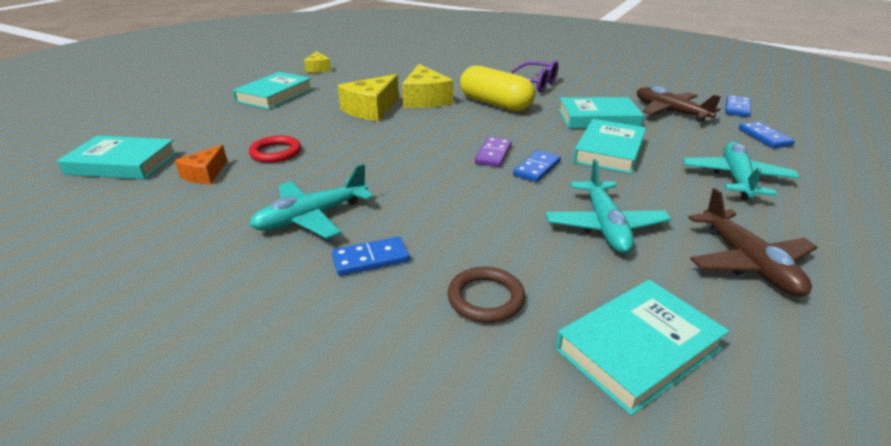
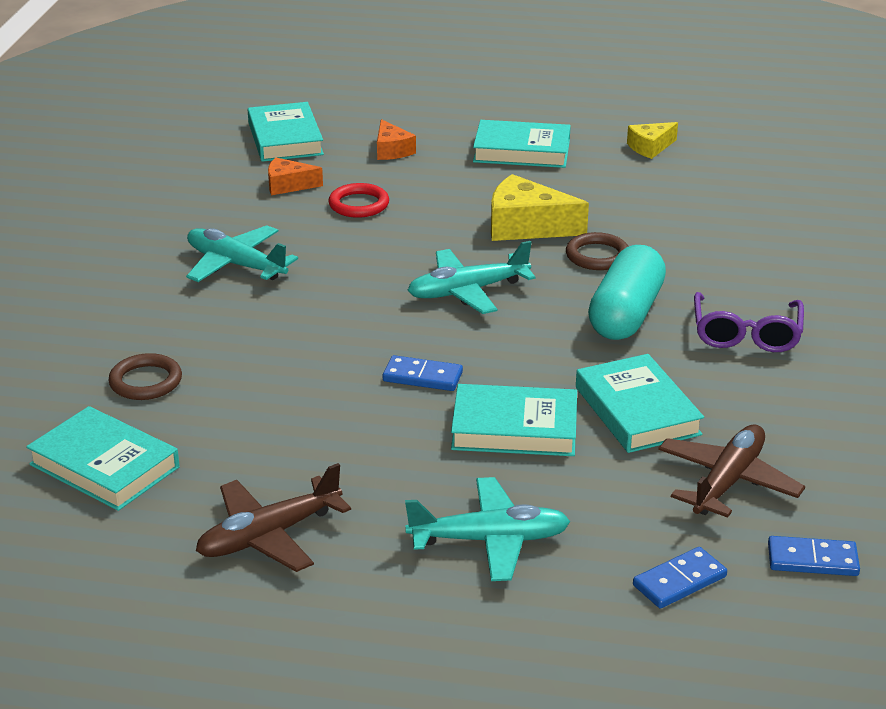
camera: 70 degrees right, 0 degrees up
(211, 129) = (392, 150): none -> orange cheese
(371, 259) = (181, 313): blue domino -> none
(425, 99) = (597, 256): yellow cheese -> brown ring
(493, 154) = (444, 340): purple domino -> none
(495, 104) = (626, 314): yellow capsule -> turquoise capsule
(605, 226) = (303, 437): turquoise plane -> turquoise plane (467, 291)

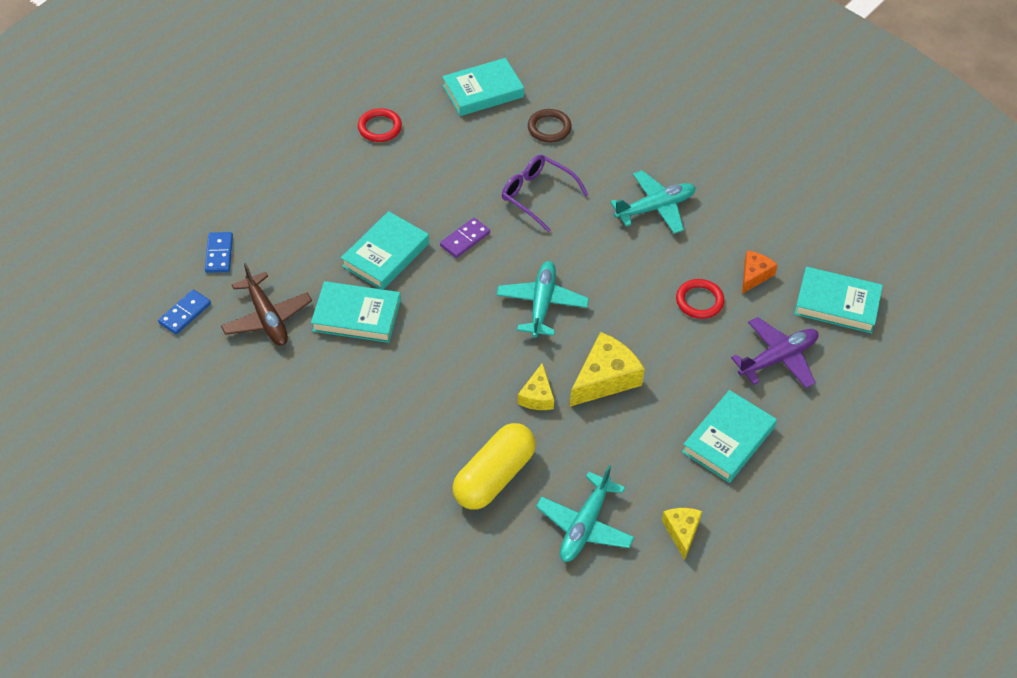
camera: 120 degrees right, 20 degrees up
(268, 536) = (380, 127): brown plane -> red ring
(392, 150) = (778, 358): orange cheese -> purple plane
(422, 377) = (465, 239): blue domino -> purple domino
(490, 540) = (308, 201): turquoise plane -> turquoise plane (585, 526)
(597, 256) = (537, 396): brown ring -> yellow cheese
(626, 314) = (455, 369): turquoise capsule -> none
(724, 248) = (494, 476): none -> yellow capsule
(746, 334) = (386, 418): purple glasses -> purple glasses (537, 195)

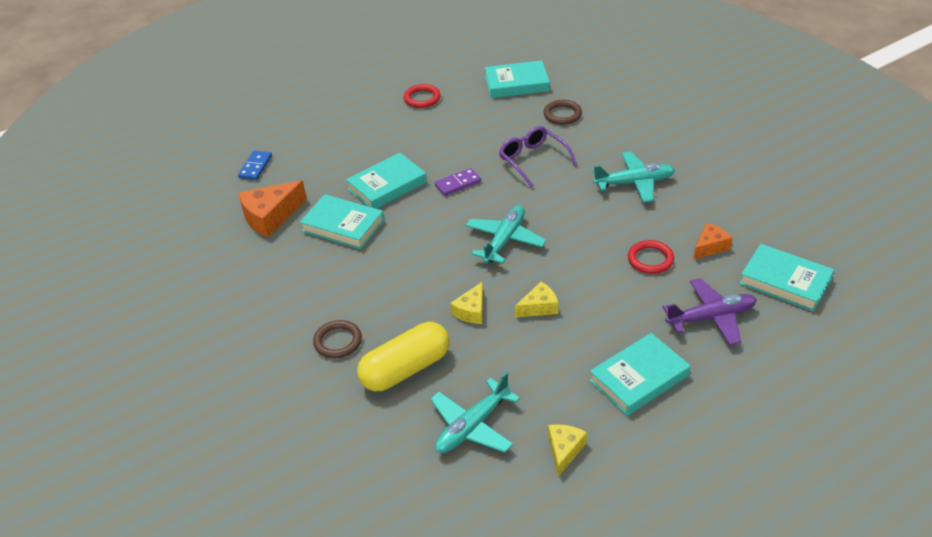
camera: 20 degrees right, 10 degrees down
(185, 313) = (208, 204): blue domino -> none
(267, 318) = (270, 216): brown plane -> orange cheese
(410, 459) = (338, 341): none -> brown ring
(605, 378) = (539, 307): yellow cheese -> yellow cheese, size x0.59

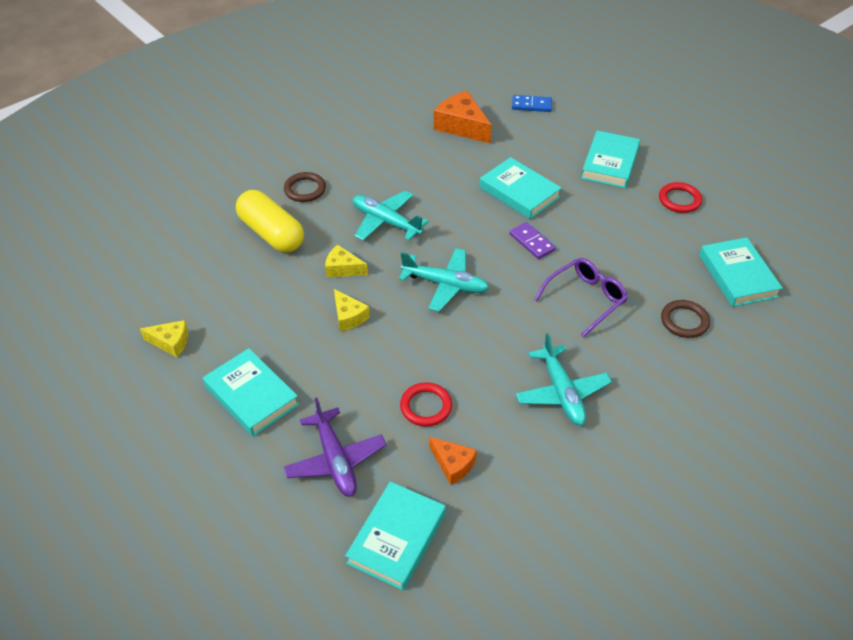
camera: 80 degrees right, 5 degrees up
(343, 226) = (454, 171): turquoise book -> turquoise book (610, 163)
(472, 426) = (204, 281): turquoise plane -> turquoise plane (385, 222)

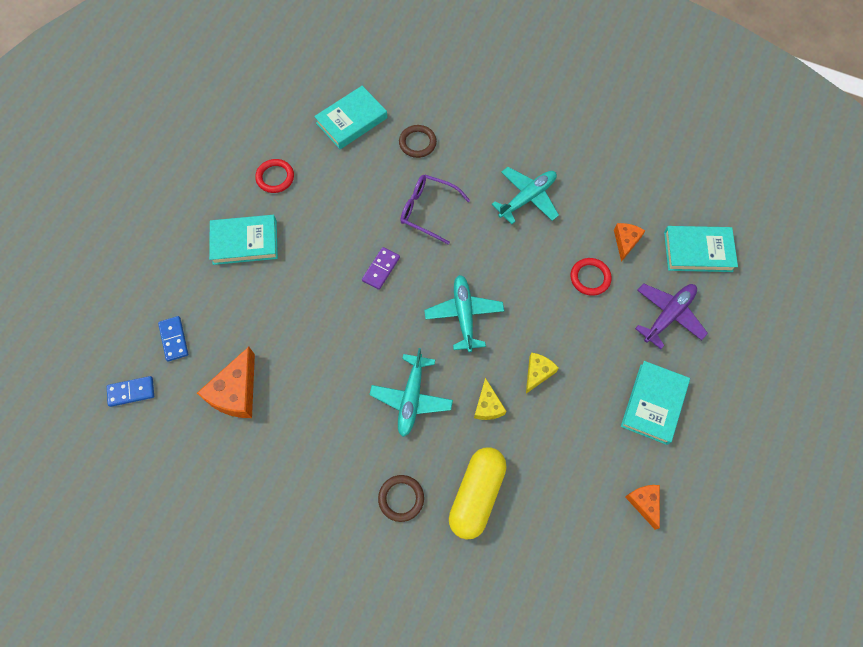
camera: 115 degrees left, 20 degrees up
(171, 342) = (644, 503): yellow cheese -> orange cheese
(497, 77) = (131, 392): none -> blue domino
(519, 192) = (319, 302): turquoise book -> none

